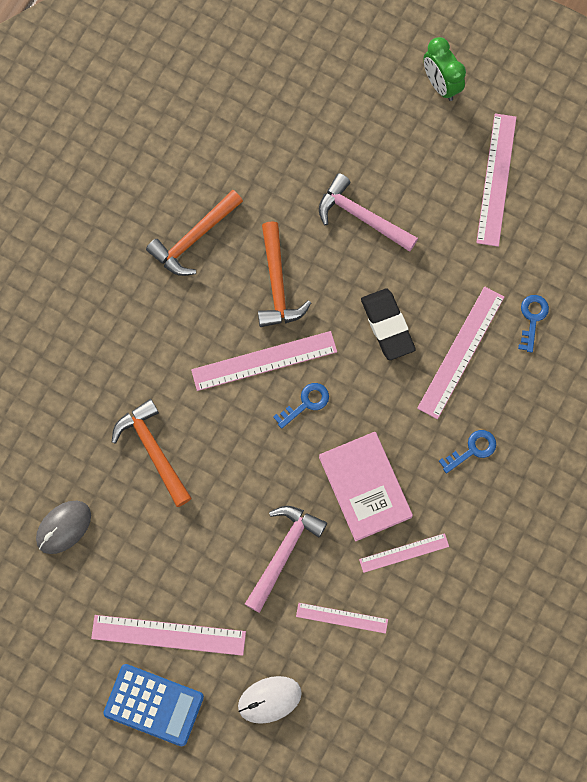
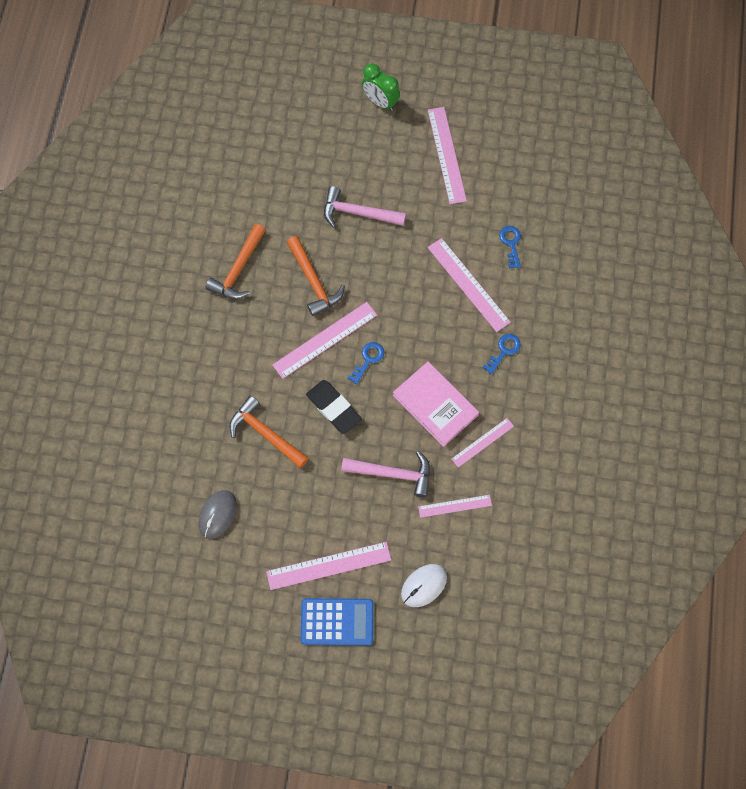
camera: 20 degrees left, 5 degrees down
(283, 552) = (393, 474): pink hammer -> pink hammer turned 90 degrees clockwise
(387, 326) = (407, 284): black eraser -> black eraser (333, 408)
(461, 352) = (468, 284): pink ruler -> pink ruler turned 45 degrees counterclockwise

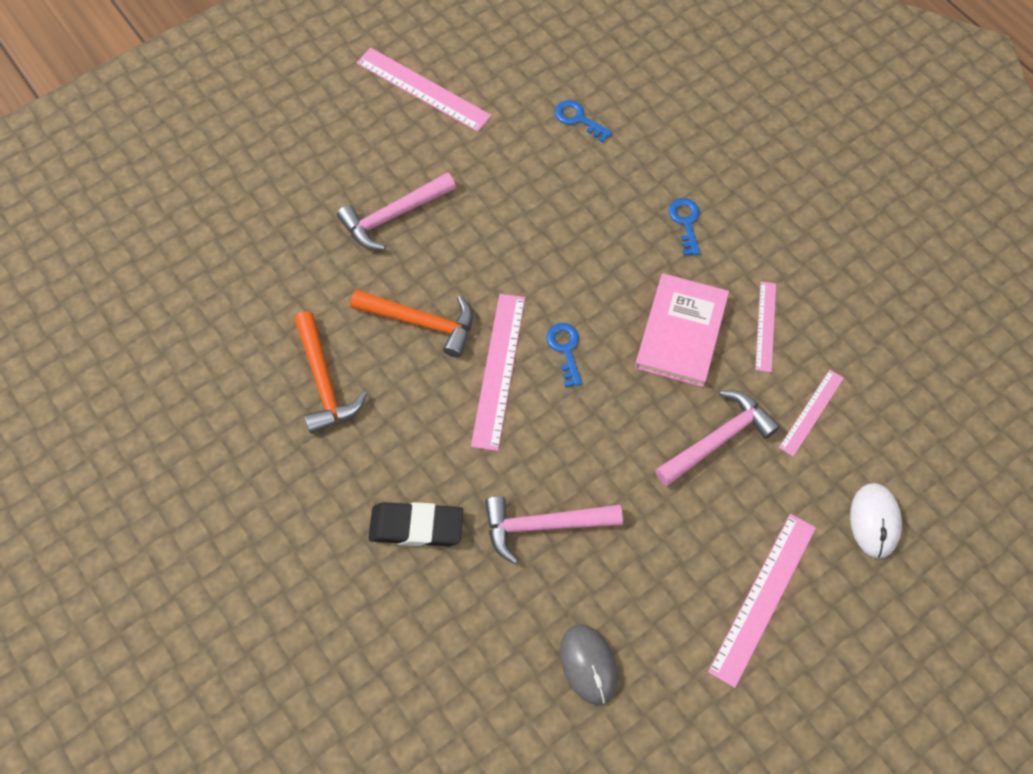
camera: 45 degrees left, 5 degrees down
(265, 433) = (543, 525): orange hammer -> pink hammer
(333, 408) = (585, 430): black eraser -> black eraser (416, 526)
(337, 622) = (837, 648): blue calculator -> none
(380, 102) = (298, 93): green clock -> none
(435, 405) = (681, 332): pink book -> pink book turned 75 degrees counterclockwise
(468, 284) = (581, 190): pink ruler -> none

